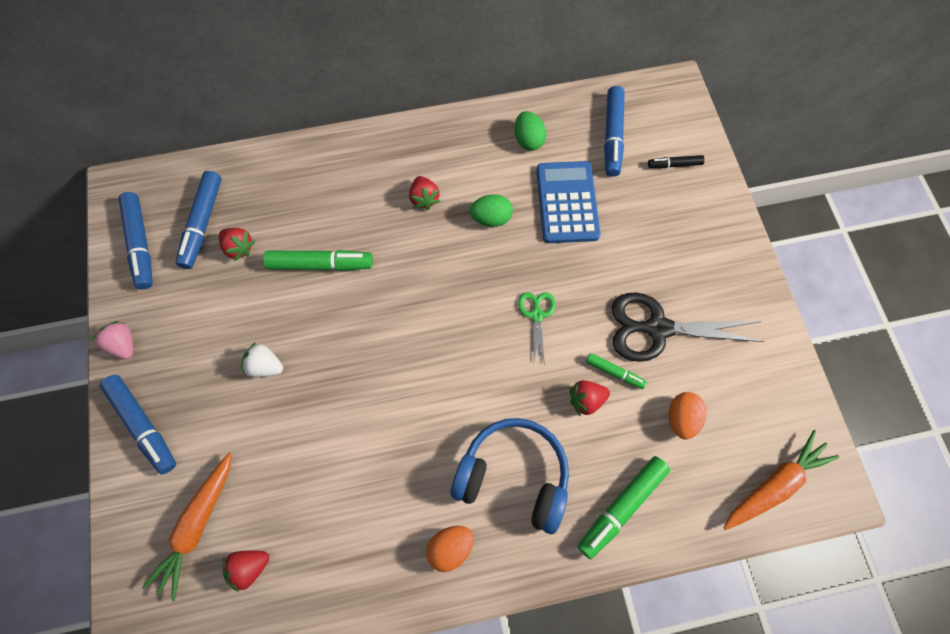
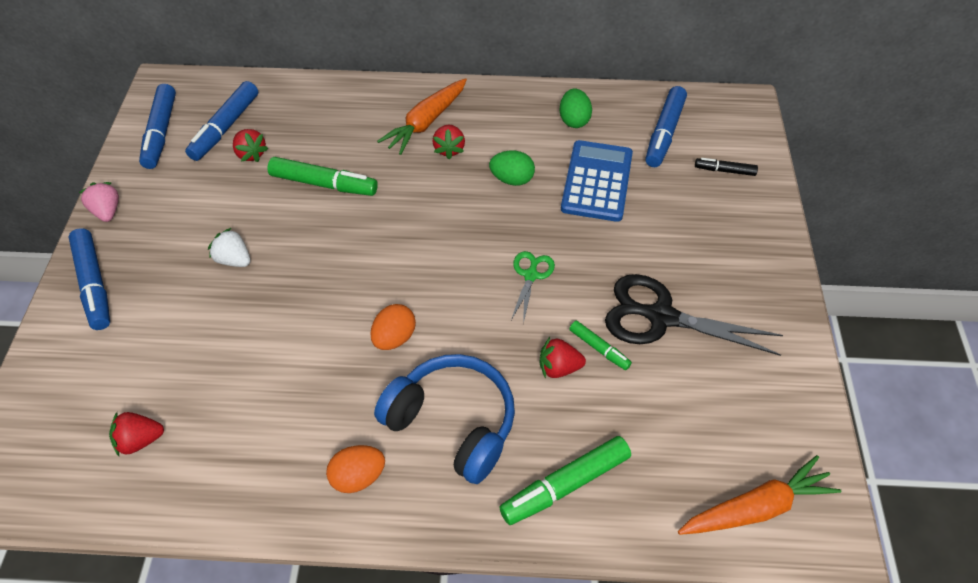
camera: 15 degrees right, 15 degrees down
(198, 525) = (106, 387): orange carrot -> orange carrot (426, 122)
(681, 418) = (662, 411): orange egg -> orange egg (394, 337)

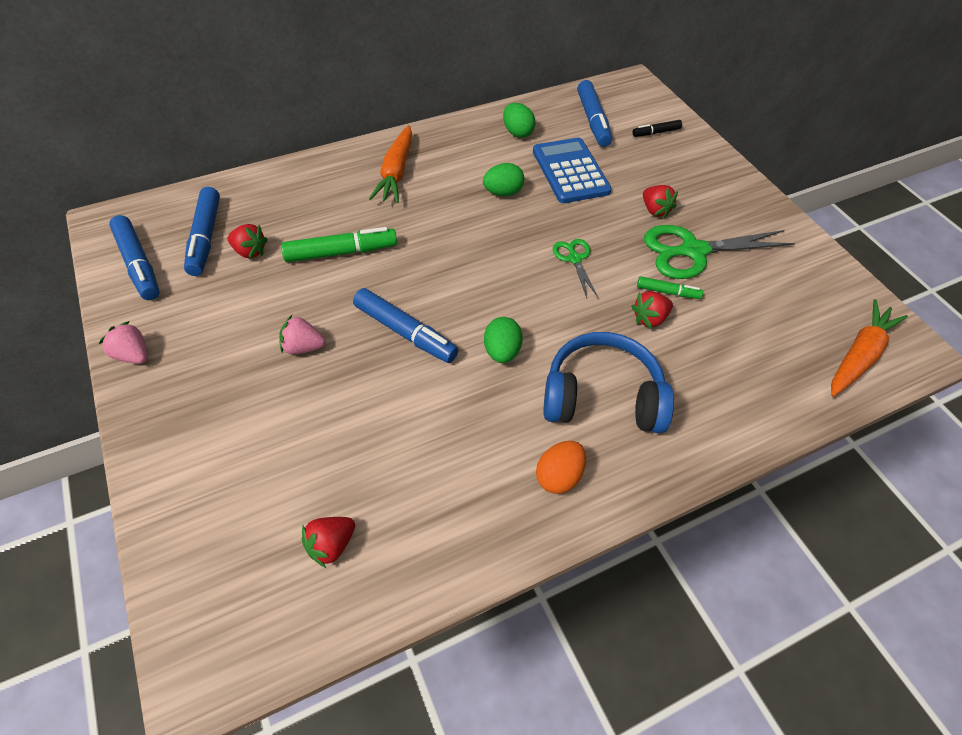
camera: 30 degrees left, 0 degrees up
(94, 284) = (171, 427): blue marker -> blue marker (405, 332)
(234, 260) = (303, 347): white strawberry -> pink strawberry
(394, 337) = (502, 351): orange egg -> green egg
(449, 149) = (432, 187): red strawberry -> red strawberry (655, 210)
(565, 485) = (722, 403): green marker -> none
(661, 317) = (693, 251): black scissors -> green scissors

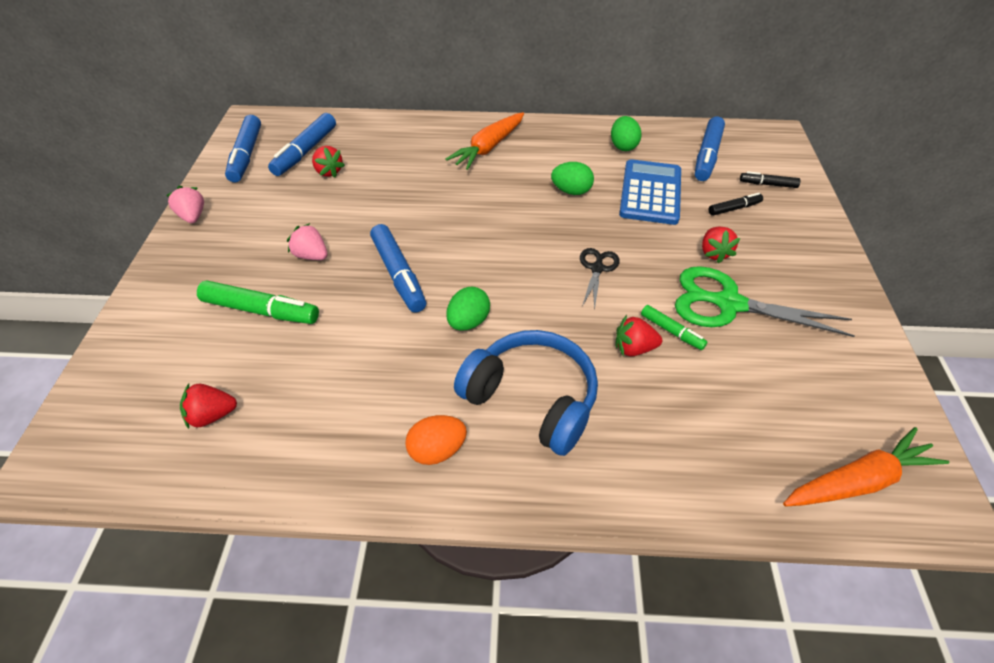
camera: 30 degrees right, 5 degrees down
(341, 252) = (396, 195): green marker -> green marker (261, 310)
(574, 259) = (597, 268): green scissors -> black scissors
(644, 164) = (734, 208): none -> black marker

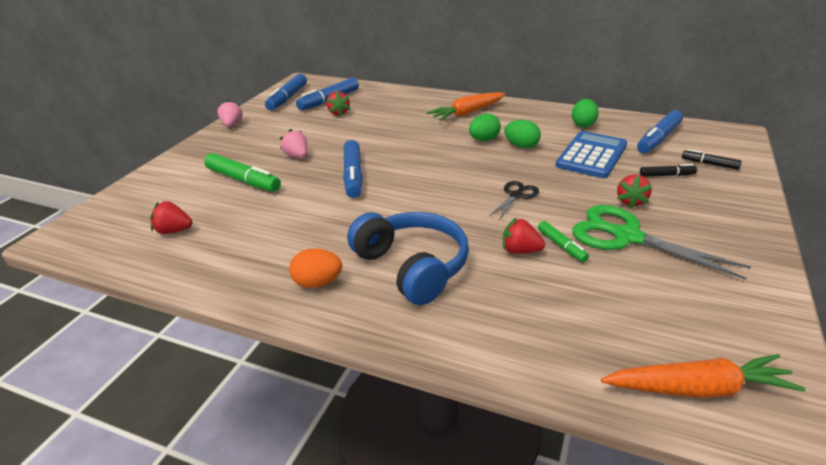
camera: 20 degrees right, 15 degrees down
(468, 322) = (389, 211): green egg -> green egg (484, 140)

